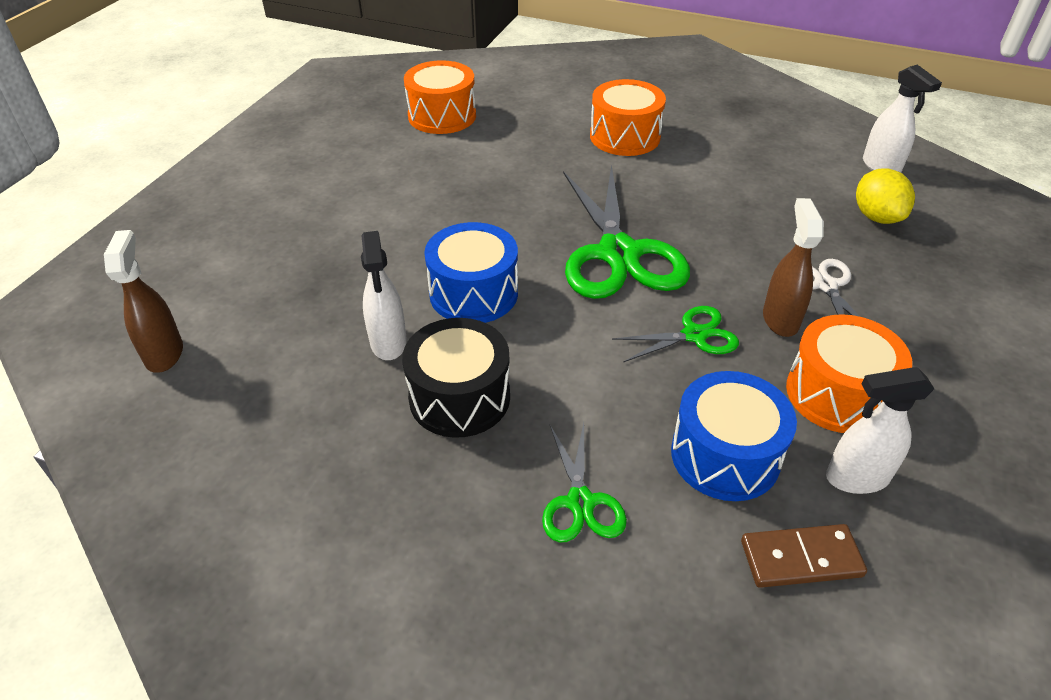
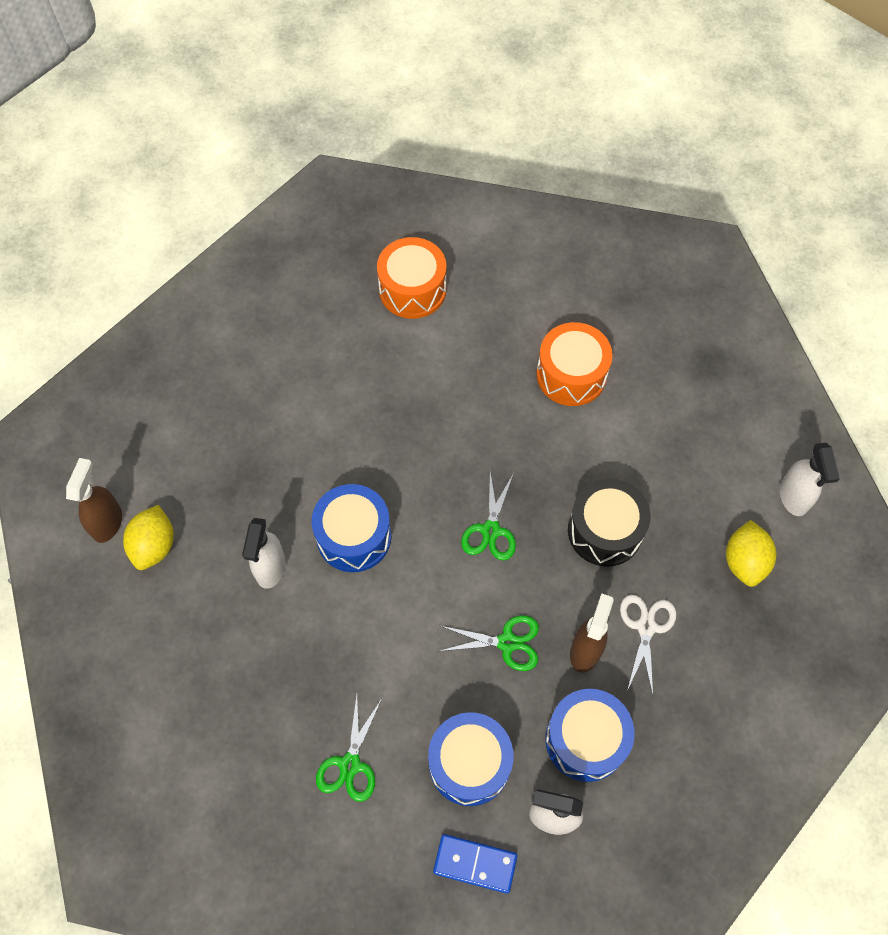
camera: 20 degrees right, 20 degrees up
(233, 359) = (154, 546): none -> yellow lemon
(459, 397) = (303, 641): black drum -> black drum (605, 531)
(618, 254) = (490, 530): green scissors -> green scissors, size x0.50
(801, 558) = (475, 863): brown domino -> blue domino
(837, 394) = (585, 740): orange drum -> blue drum

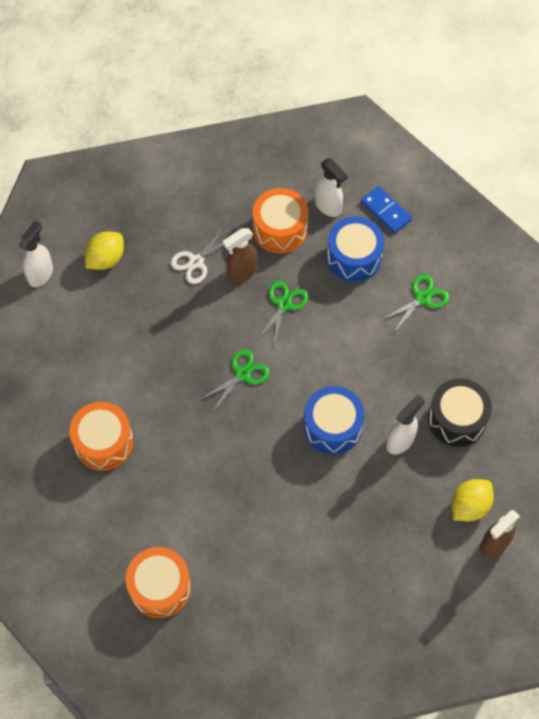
camera: 145 degrees left, 0 degrees up
(507, 642) = (284, 304): green scissors -> green scissors turned 75 degrees clockwise
(585, 740) = (280, 229): blue drum -> orange drum
(605, 531) = (172, 328): black drum -> black drum (456, 419)

